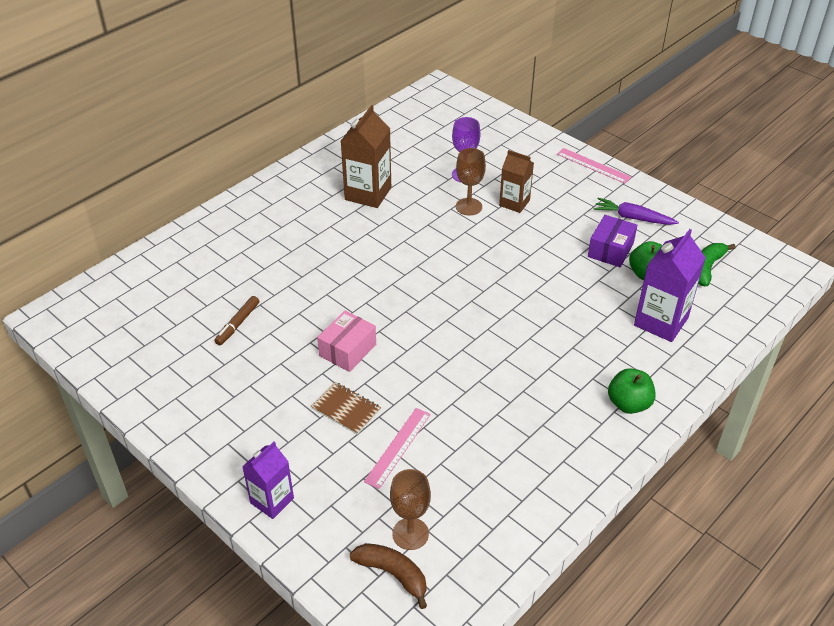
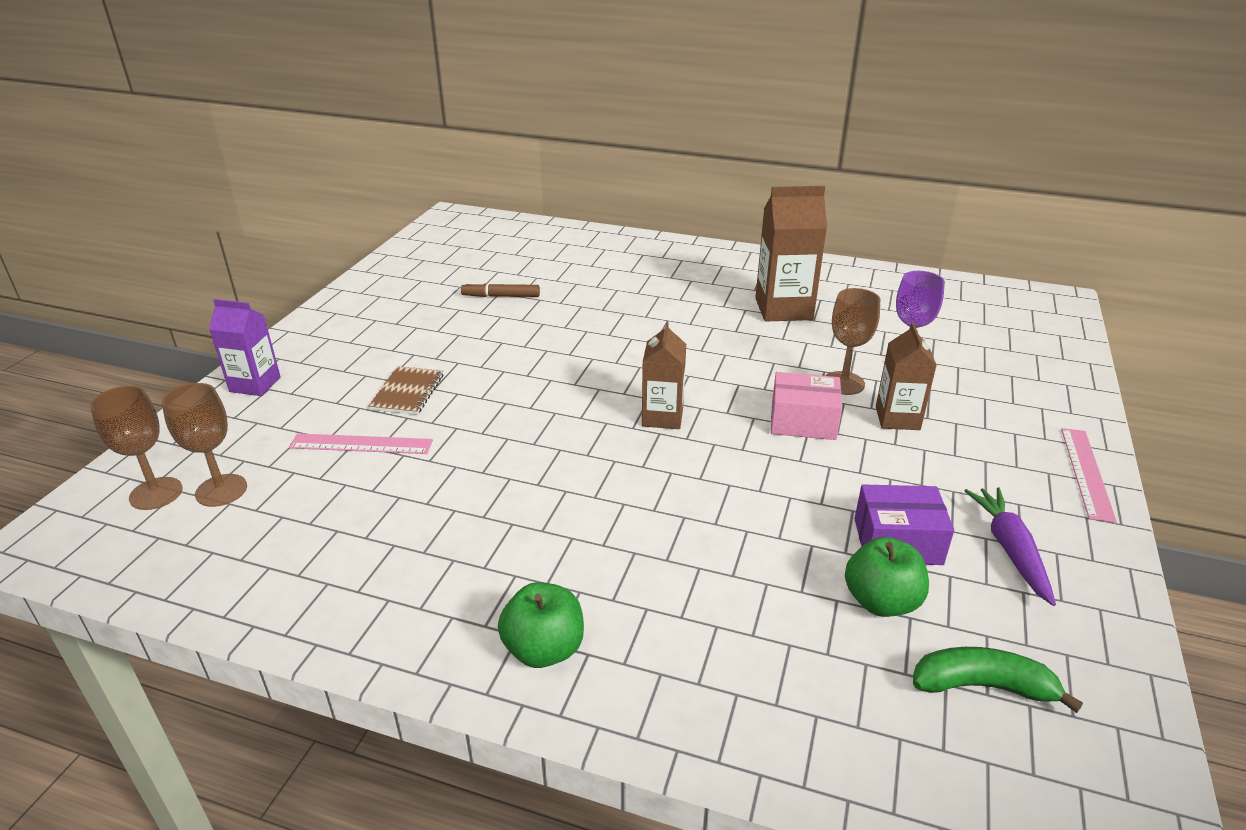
camera: 65 degrees right, 10 degrees down
(347, 350) = (504, 368): pink box -> pink box (803, 421)
(392, 574) = (156, 493): brown banana -> brown goblet
(456, 293) = (662, 417): none -> brown carton
(661, 321) = (774, 648): purple carton -> none

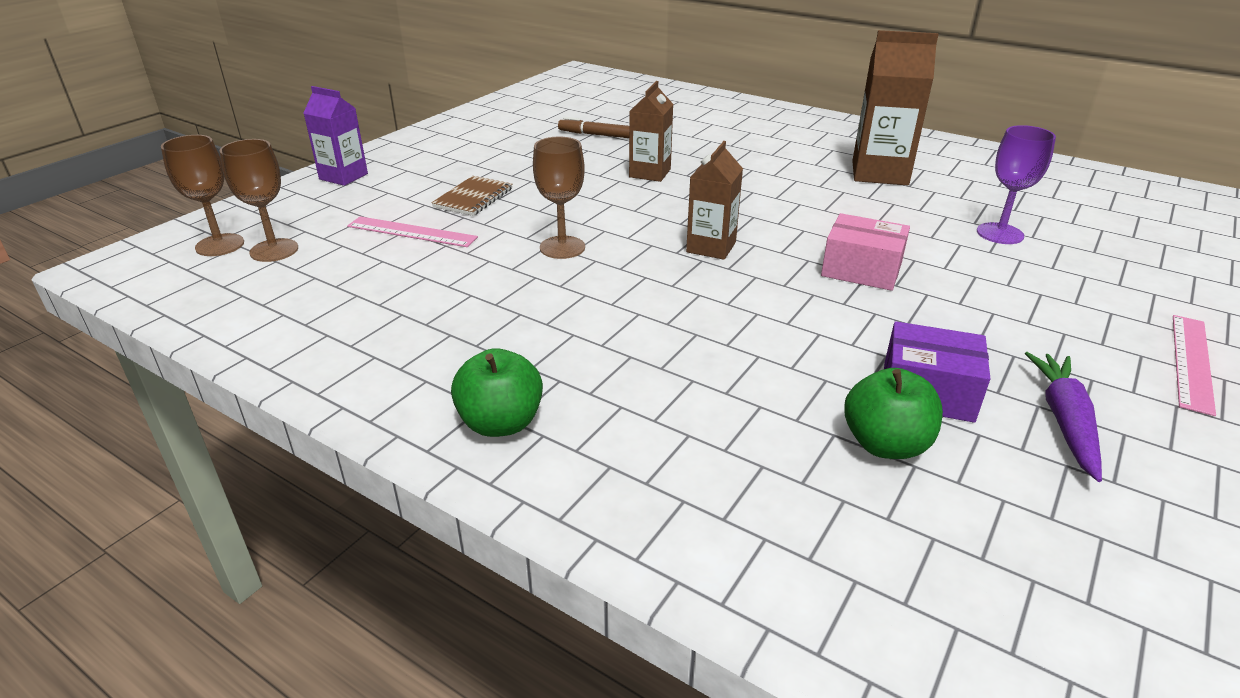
camera: 15 degrees right, 0 degrees up
(843, 383) = (921, 243): brown goblet -> brown goblet (562, 247)
(897, 418) = (971, 281): brown carton -> brown carton (650, 173)
(982, 686) = (979, 549): green banana -> none

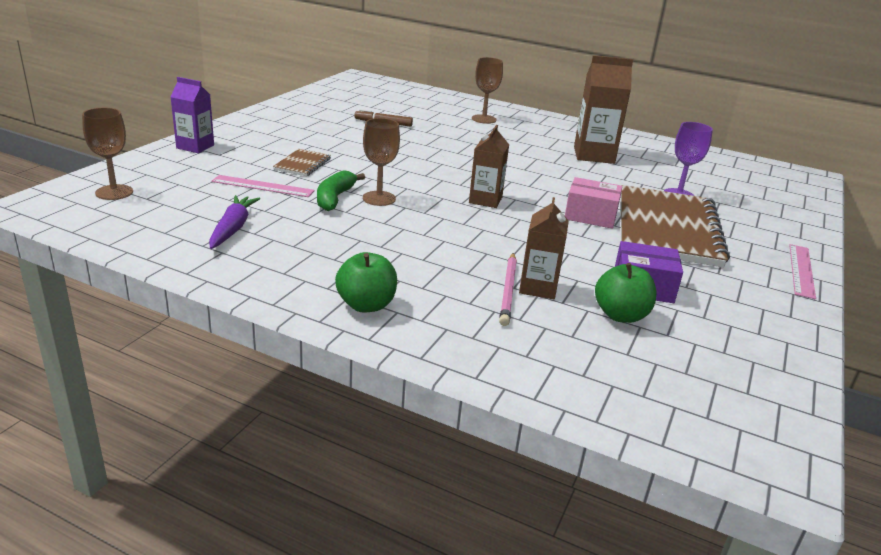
camera: 10 degrees left, 5 degrees down
(274, 250) = (159, 197): brown goblet -> brown goblet (484, 119)
(502, 248) = (334, 198): none -> green banana
(650, 173) = (430, 151): brown carton -> brown carton (538, 287)
(716, 398) = (508, 290): none -> pink pencil
(977, 290) = (668, 228): none -> brown notebook
(1064, 421) = (728, 302): purple carrot -> purple carrot (233, 228)

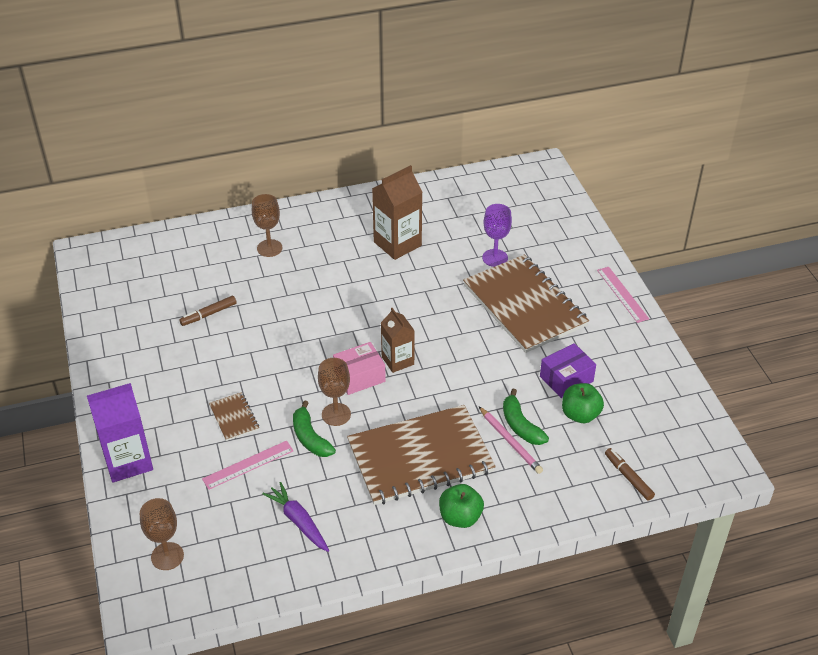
camera: 40 degrees left, 15 degrees up
(195, 147) = (128, 461): purple carton -> purple carton, size x1.56
(402, 253) = (420, 457): none -> brown notebook
(538, 287) = (521, 426): brown carton -> green banana
(590, 216) = (472, 327): pink box -> pink box (359, 376)
(609, 390) = (628, 477): none -> brown marker

